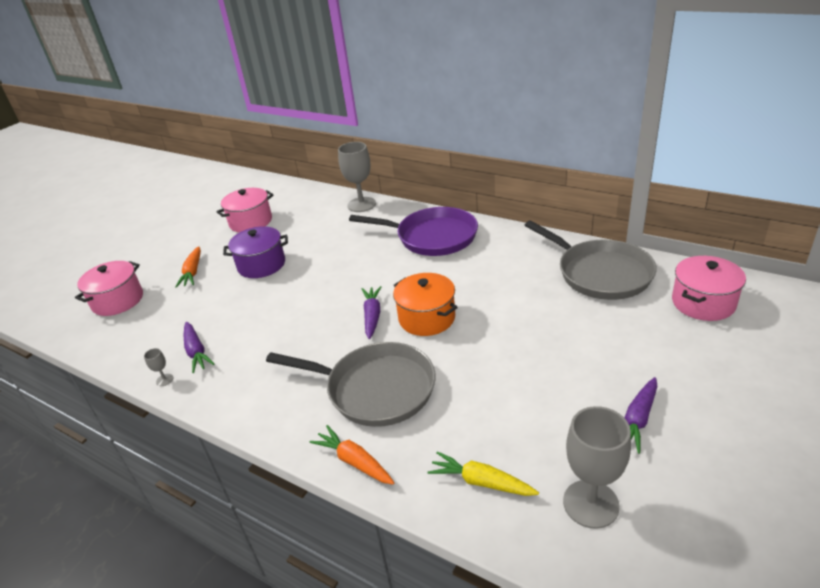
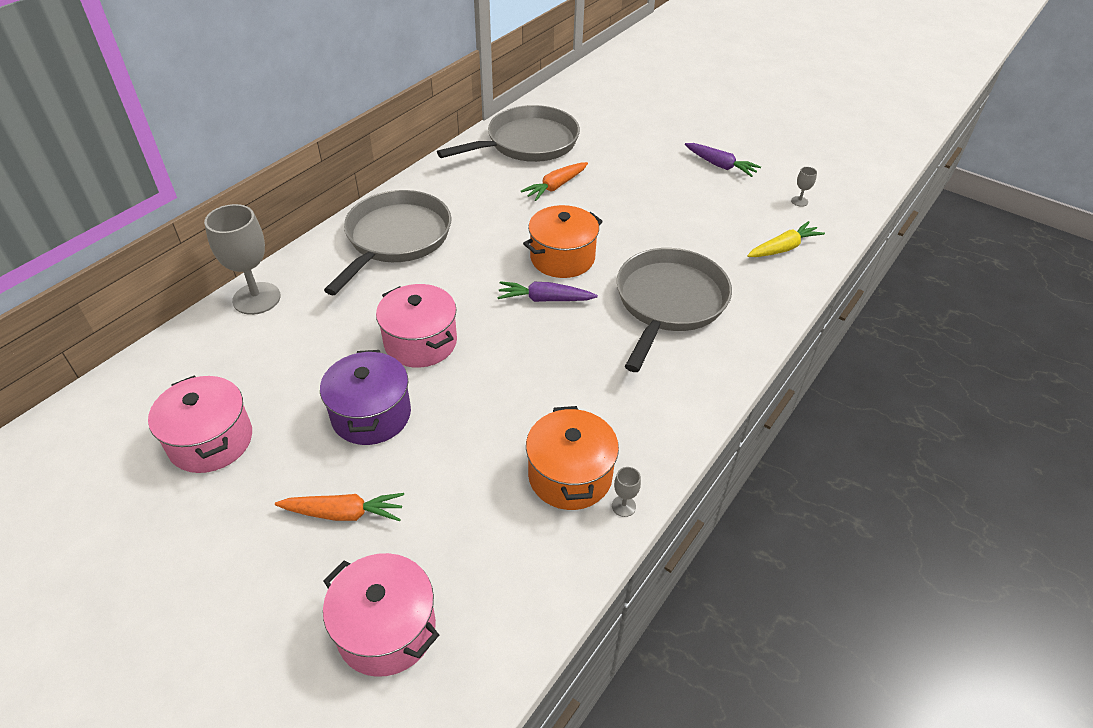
camera: 90 degrees left, 10 degrees up
(196, 352) = (570, 475): purple carrot -> orange pot
(354, 461) = (764, 320): orange carrot -> orange carrot (555, 186)
(432, 237) = (396, 239): purple pan -> grey pan
(481, 482) = (783, 248): yellow carrot -> yellow carrot turned 150 degrees counterclockwise
(590, 504) = (799, 201): grey goblet -> grey goblet, size x0.42
(703, 303) = (590, 107): pink pot -> pink pot (420, 342)

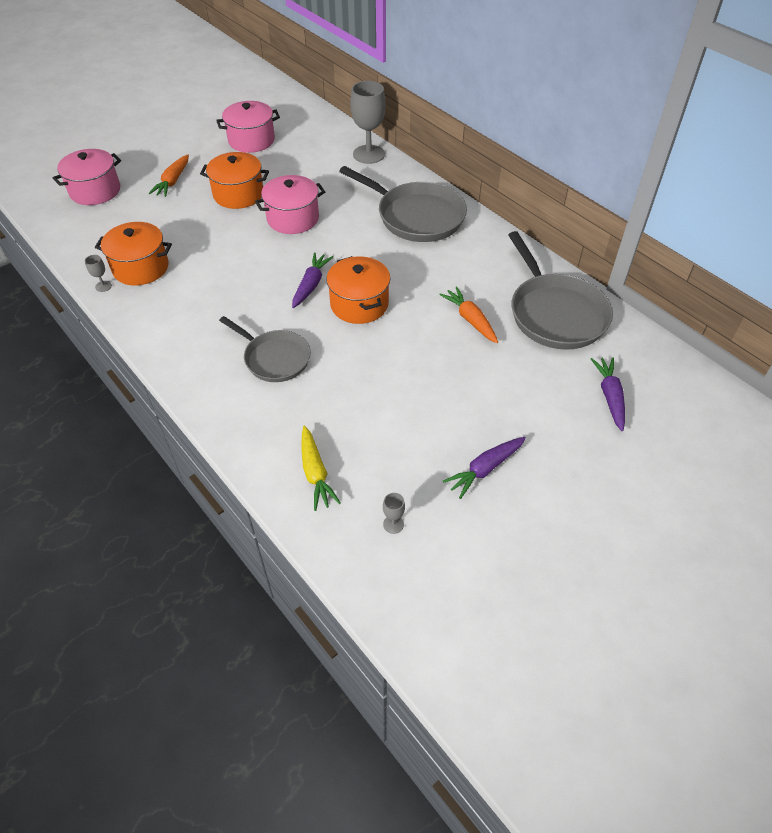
camera: 105 degrees right, 5 degrees up
(371, 415) = (238, 194): purple pot -> orange pot
(614, 116) = (610, 397): none -> purple carrot
(669, 303) = (274, 358): grey pan -> grey pan, size x0.63

